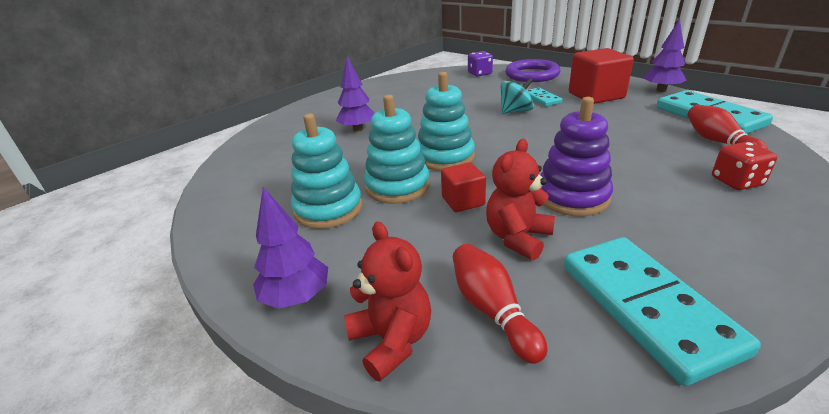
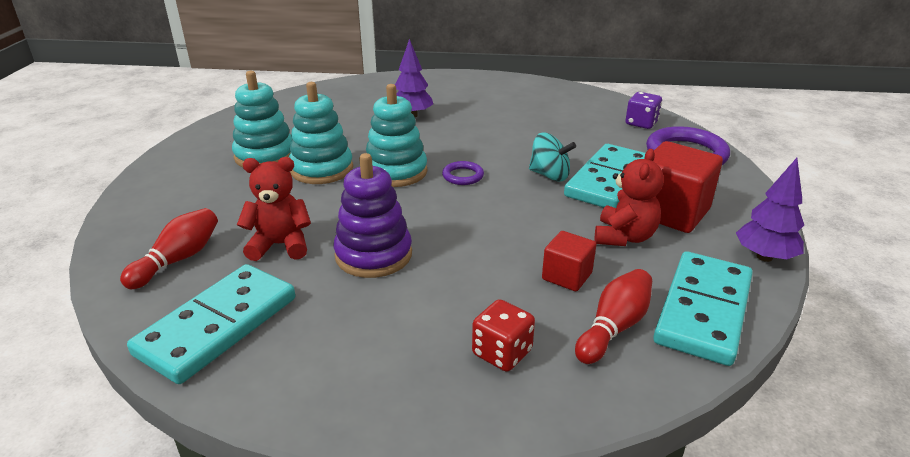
camera: 50 degrees right, 0 degrees up
(296, 297) = (155, 186): purple tree -> none
(392, 340) = (129, 233): red teddy bear -> red teddy bear (624, 237)
(463, 201) = (321, 204): red cube -> red cube (567, 276)
(483, 136) = (463, 176): none -> purple ring
(541, 99) = (608, 180): turquoise domino -> turquoise domino, size x1.95

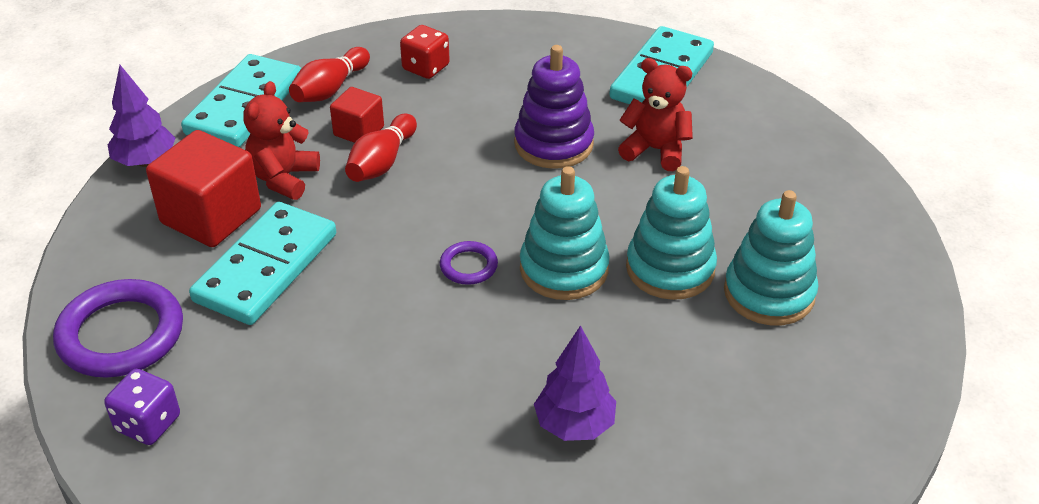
camera: 175 degrees right, 10 degrees up
(178, 259) = (747, 130): red bowling pin -> red bowling pin (382, 162)
(280, 245) = (655, 150): red teddy bear -> red teddy bear turned 150 degrees counterclockwise
(549, 175) = (346, 274): turquoise spinning top -> none

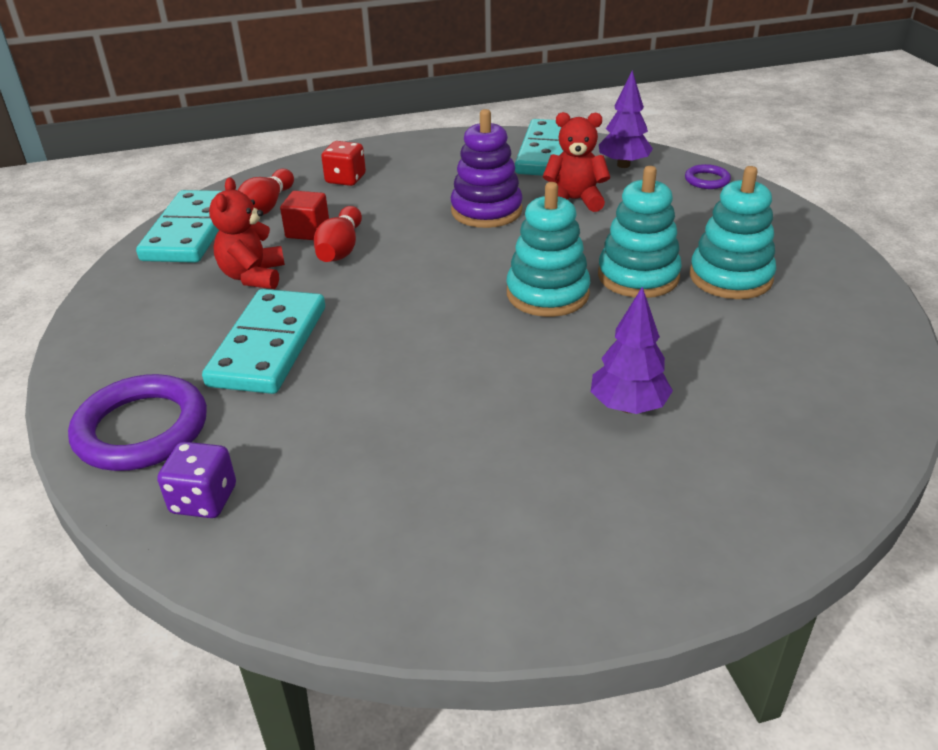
camera: 15 degrees left, 5 degrees down
(145, 161) = (109, 288): purple tree -> purple tree (623, 165)
(211, 216) = (195, 317): red cube -> none
(468, 266) = (461, 308): purple ring -> purple ring (707, 180)

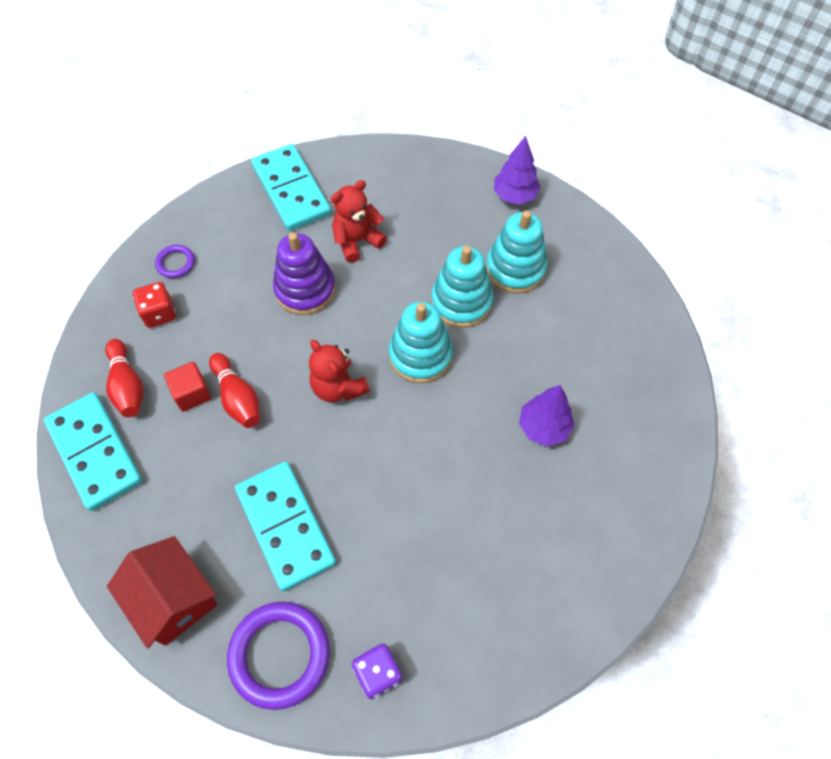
camera: 40 degrees left, 25 degrees up
(118, 343) = (174, 599): none -> red house
(253, 276) = (201, 468): red teddy bear -> red teddy bear (338, 387)
(623, 165) = (357, 177): purple tree -> purple tree (514, 195)
(707, 180) = (427, 165): purple ring -> purple ring (175, 263)

